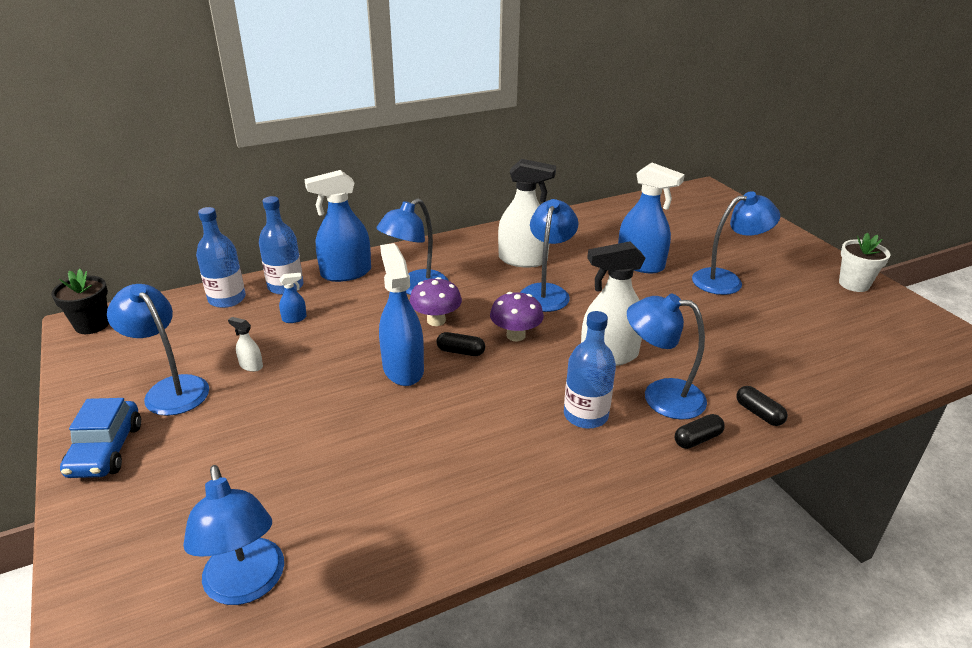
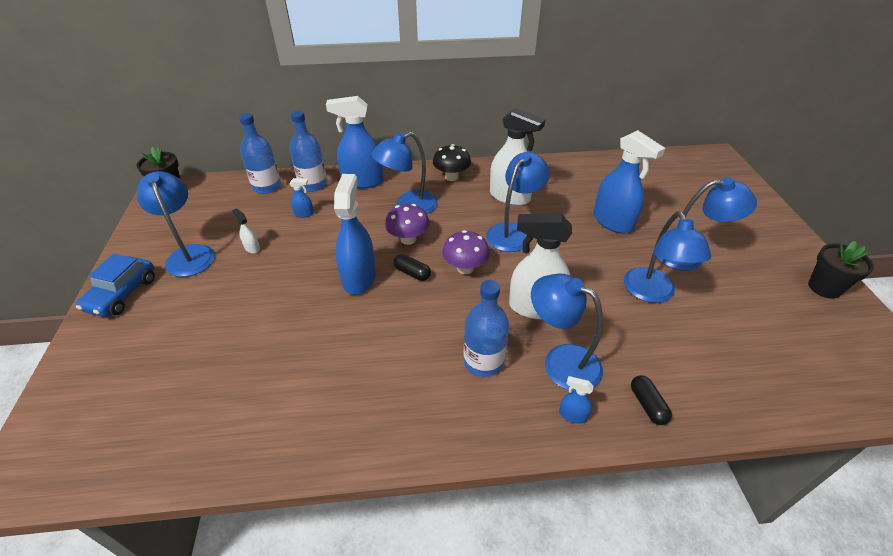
camera: 20 degrees right, 10 degrees up
(246, 585) = (146, 438): blue lamp -> blue lamp (652, 293)
(447, 251) = (451, 177): none -> black mushroom
(697, 439) = (572, 415): black capsule -> blue spray bottle
(854, 284) = (824, 287): white flower pot -> black flower pot

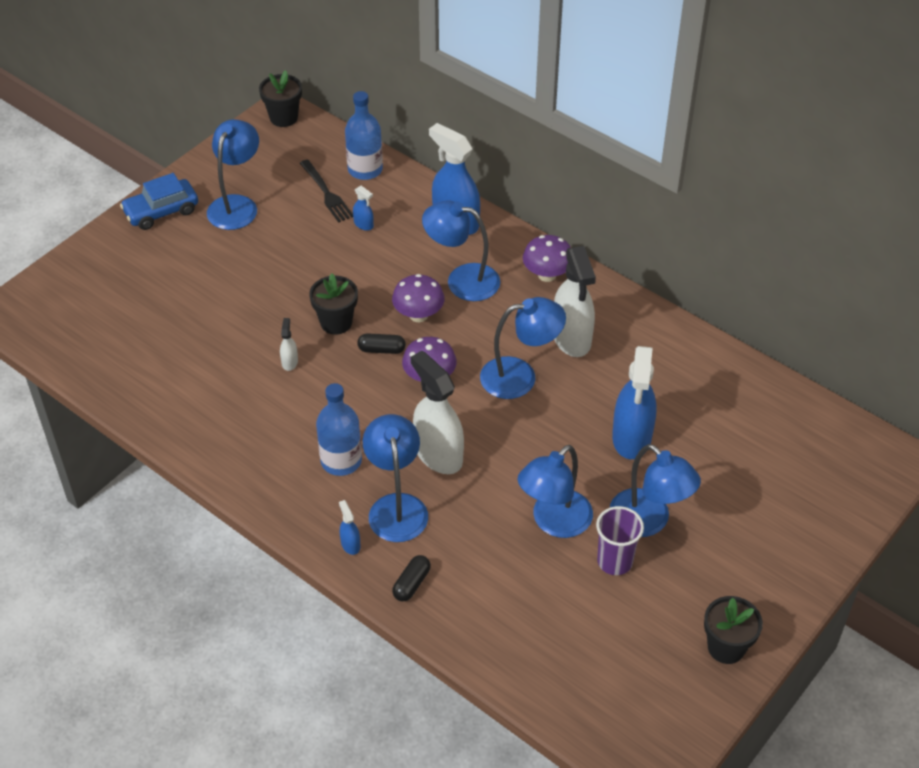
camera: 45 degrees right, 5 degrees up
(252, 248) = (287, 232): white spray bottle -> white spray bottle (289, 362)
(254, 211) = (326, 193): none -> black fork
(313, 184) = (407, 194): blue bottle -> none
(359, 278) = (336, 322): blue spray bottle -> black flower pot
(412, 273) = (381, 349): black capsule -> black capsule turned 75 degrees counterclockwise
(451, 177) = (547, 275): black mushroom -> purple mushroom
(711, 289) = (614, 561): none -> purple cup

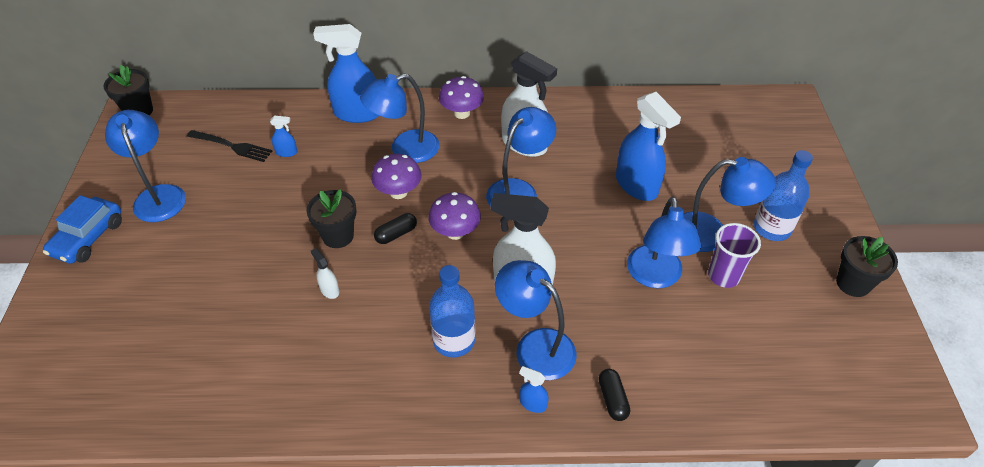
camera: 40 degrees left, 0 degrees up
(365, 169) = (248, 114): blue bottle -> blue bottle (772, 228)

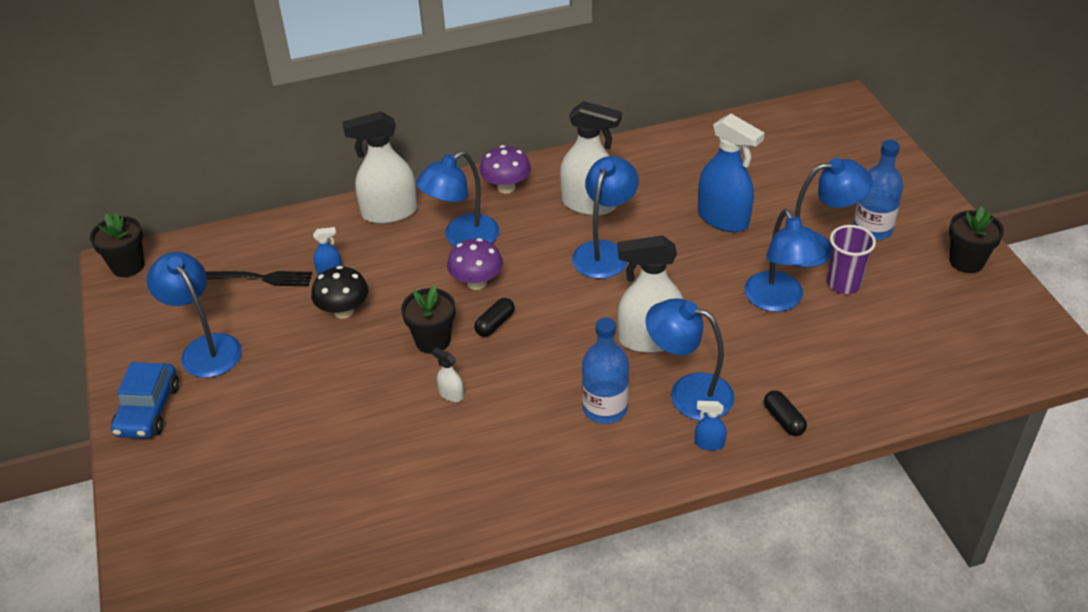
camera: 15 degrees left, 5 degrees down
(280, 190) = (343, 311): none -> black mushroom
(357, 113) = (389, 212): blue spray bottle -> white spray bottle
(455, 232) = (557, 307): purple mushroom -> none

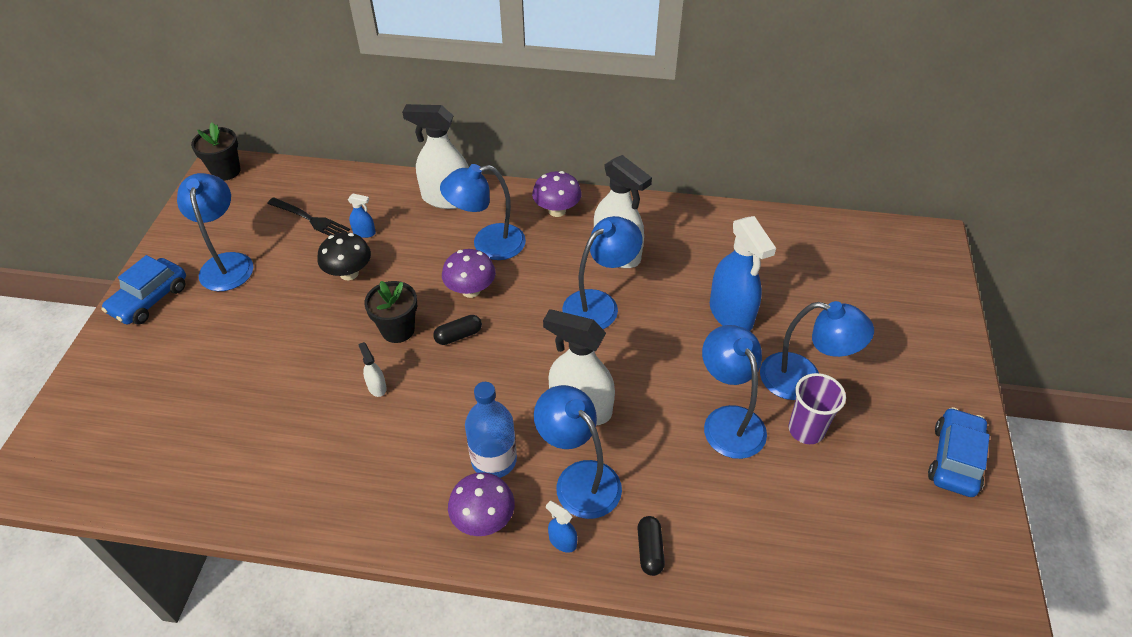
camera: 25 degrees right, 5 degrees up
(631, 456) = (483, 519): none -> purple mushroom
(778, 301) = (728, 420): blue lamp -> blue lamp turned 150 degrees clockwise
(872, 229) = (874, 383): blue bottle -> none
(966, 261) = (955, 459): black flower pot -> blue car

